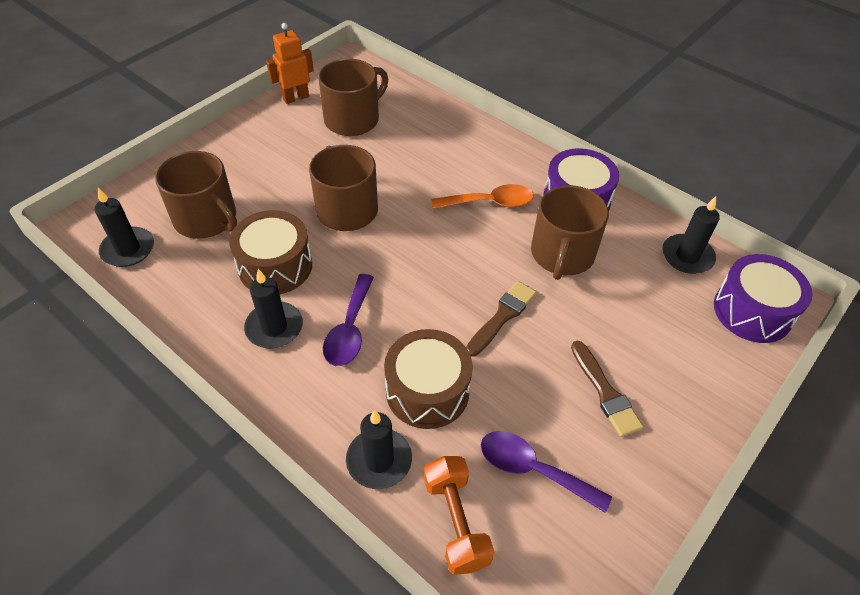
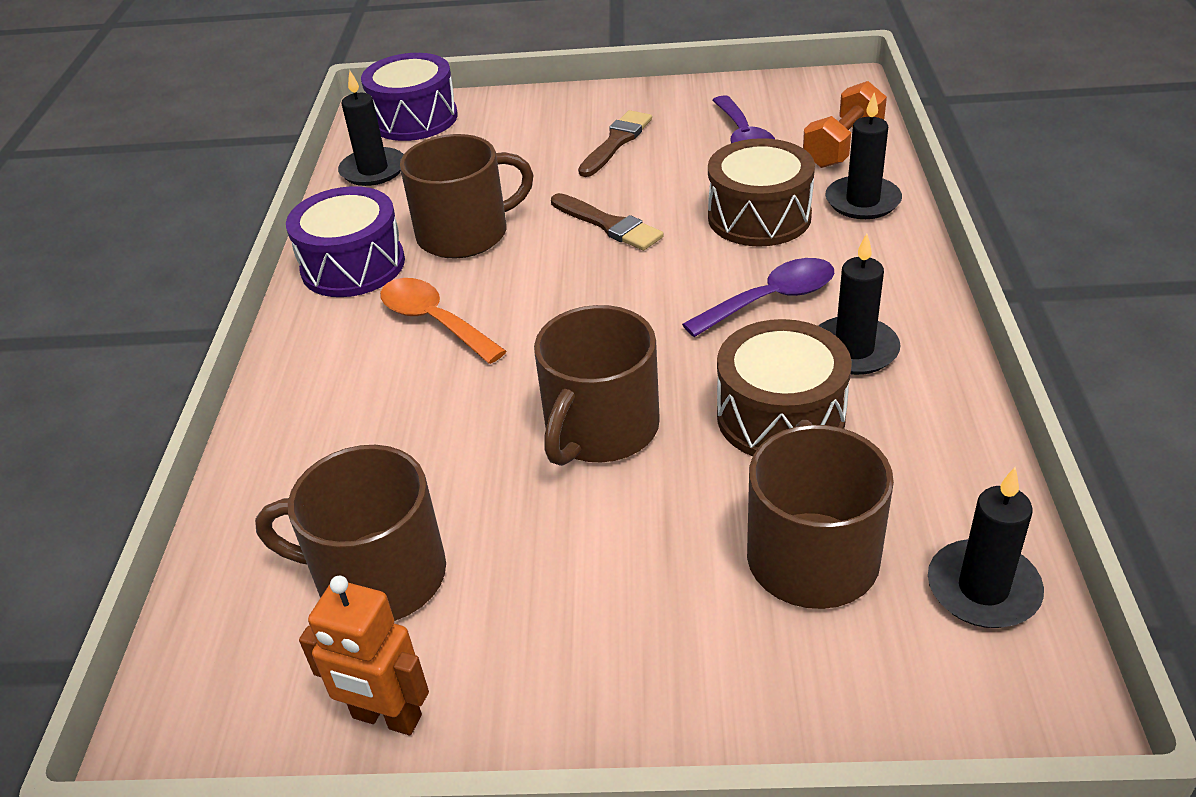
camera: 125 degrees left, 10 degrees down
(502, 317) = (608, 224): brown brush -> brown brush turned 135 degrees counterclockwise

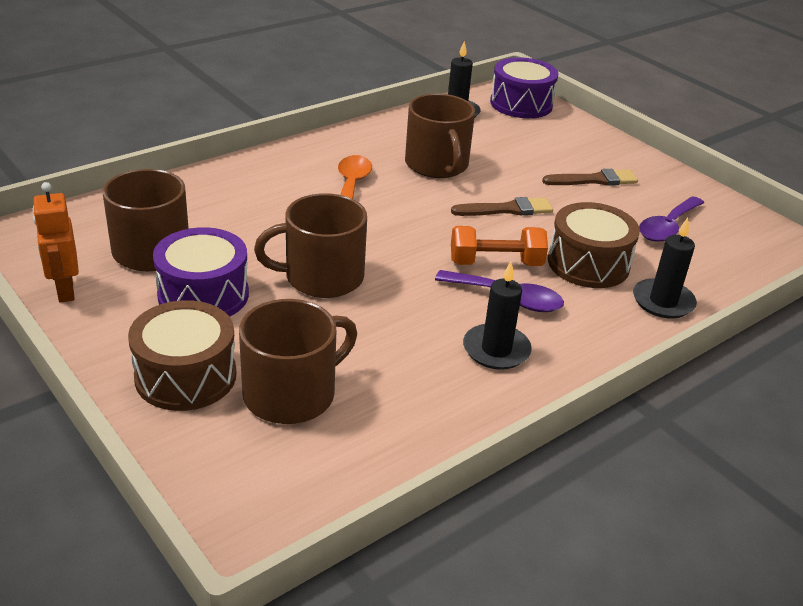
camera: 45 degrees right, 5 degrees down
(353, 265) = (367, 142): purple drum -> purple drum (203, 295)
(465, 234) = (437, 165): brown mug -> brown mug turned 45 degrees clockwise
(608, 224) = (506, 209): brown brush -> brown brush turned 105 degrees counterclockwise
(780, 416) = (400, 340): brown drum -> brown drum (186, 376)
(843, 146) = (718, 271): orange dumbbell -> orange dumbbell (496, 263)
(983, 588) = (325, 476): black candle -> none

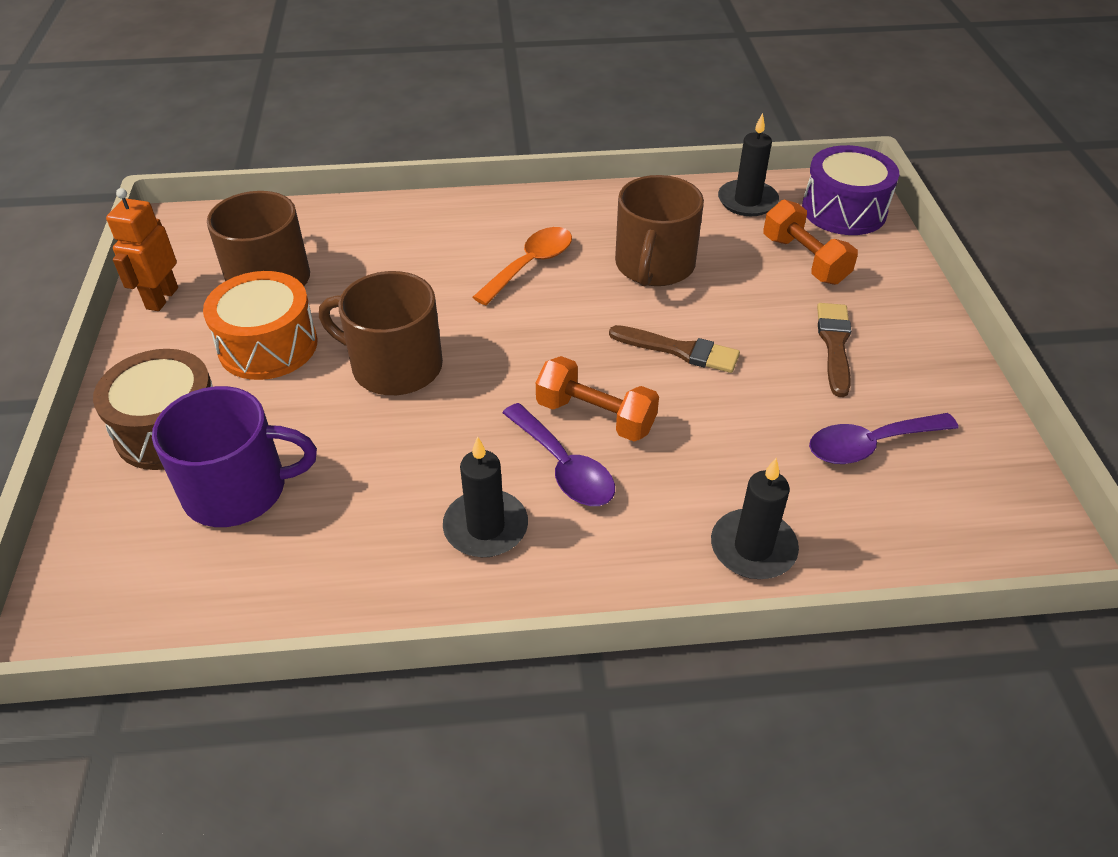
camera: 35 degrees right, 10 degrees up
(203, 295) = (268, 346): purple drum -> orange drum
(291, 394) = (238, 490): brown mug -> purple mug
(527, 138) = (804, 260): none -> orange dumbbell
(588, 264) = (708, 458): brown drum -> none
(594, 180) = (835, 345): brown brush -> brown brush turned 105 degrees counterclockwise

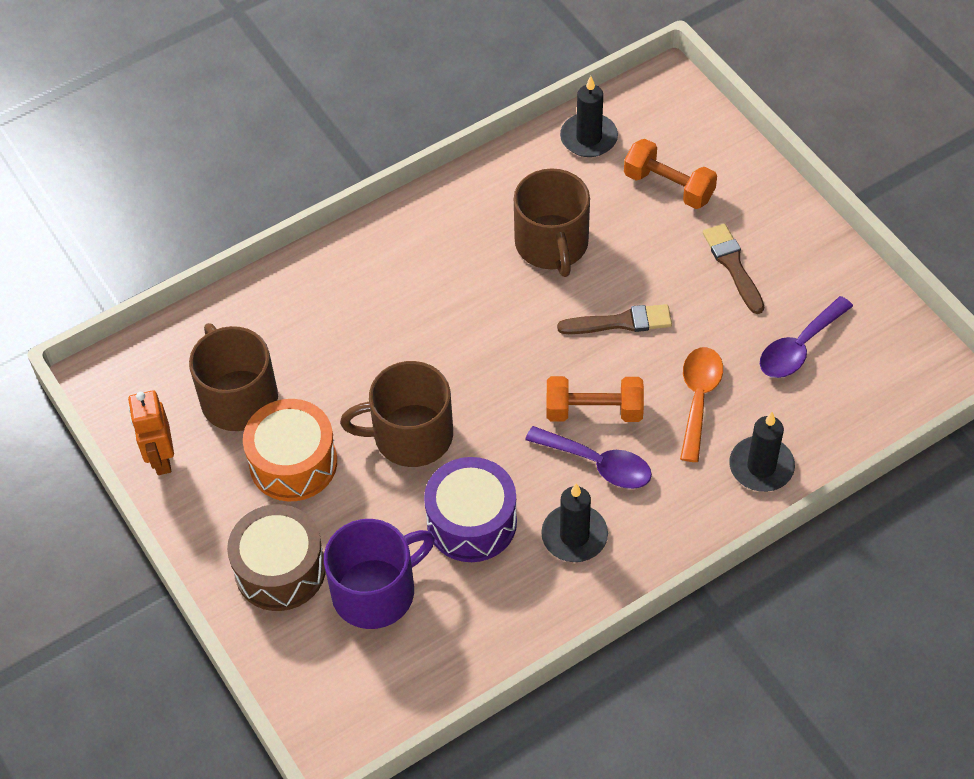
camera: 25 degrees left, 10 degrees up
(531, 265) = (450, 287): orange spoon -> orange spoon (698, 398)
(844, 210) = (673, 115): purple drum -> purple drum (471, 522)

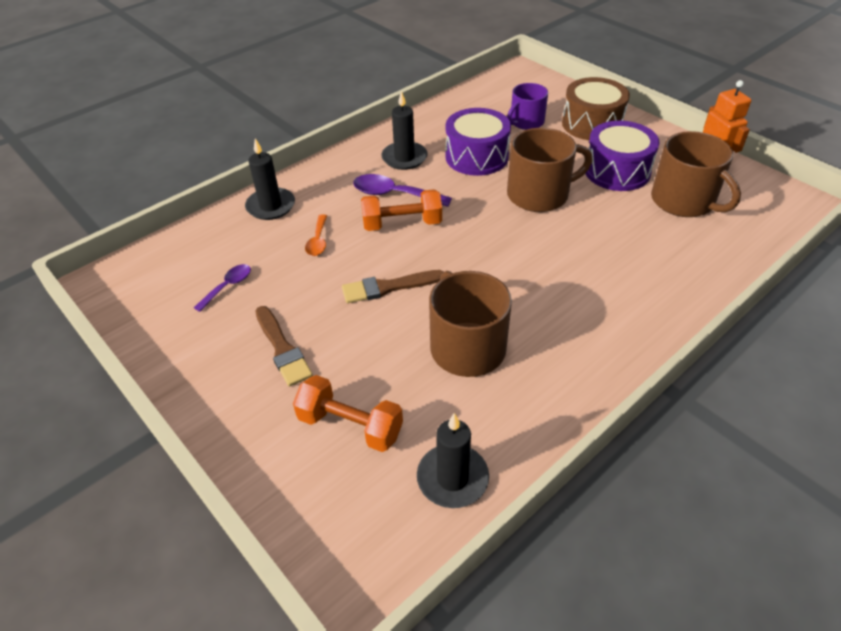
camera: 170 degrees right, 10 degrees down
(293, 463) = (617, 171): orange drum -> purple drum
(375, 591) = (526, 122): purple mug -> purple mug, size x0.64
(698, 398) = (318, 241): orange spoon -> orange spoon, size x0.61
(799, 347) = (228, 286): purple spoon -> purple spoon, size x0.61

